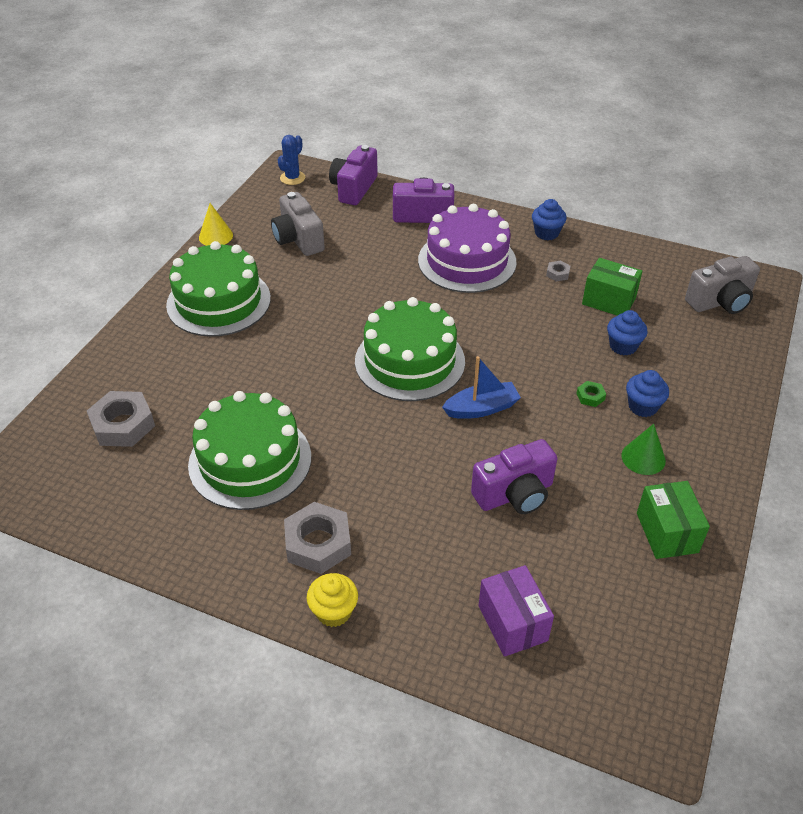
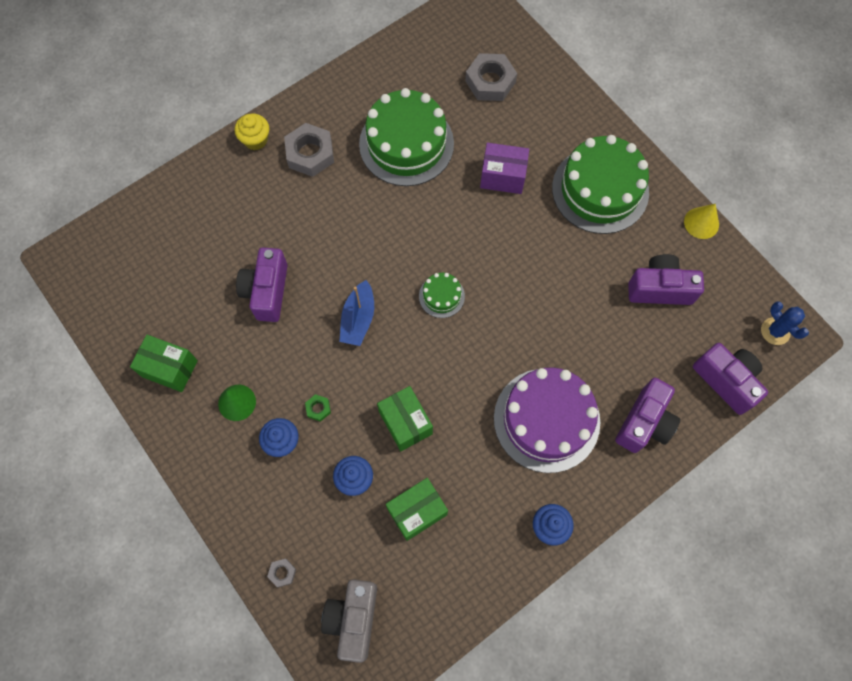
camera: 120 degrees right, 25 degrees up
(298, 240) = (660, 289): grey camera -> purple camera
(409, 361) = (441, 296): green cake -> green cake, size x0.46
(512, 623) = (179, 230): purple box -> purple box (502, 176)
(547, 336) = (405, 423): none -> green box
(557, 273) = (481, 492): grey nut -> grey nut (282, 573)

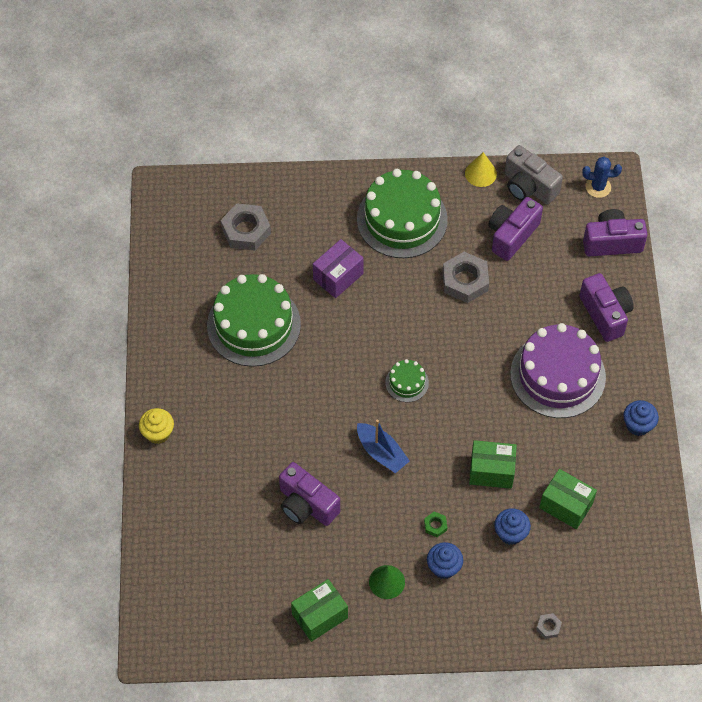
camera: 55 degrees left, 10 degrees down
(310, 154) = (205, 400): grey nut -> grey nut (465, 281)
(353, 619) = (616, 598): grey camera -> grey camera (528, 187)
(417, 511) = (566, 505): green box -> green box turned 60 degrees counterclockwise

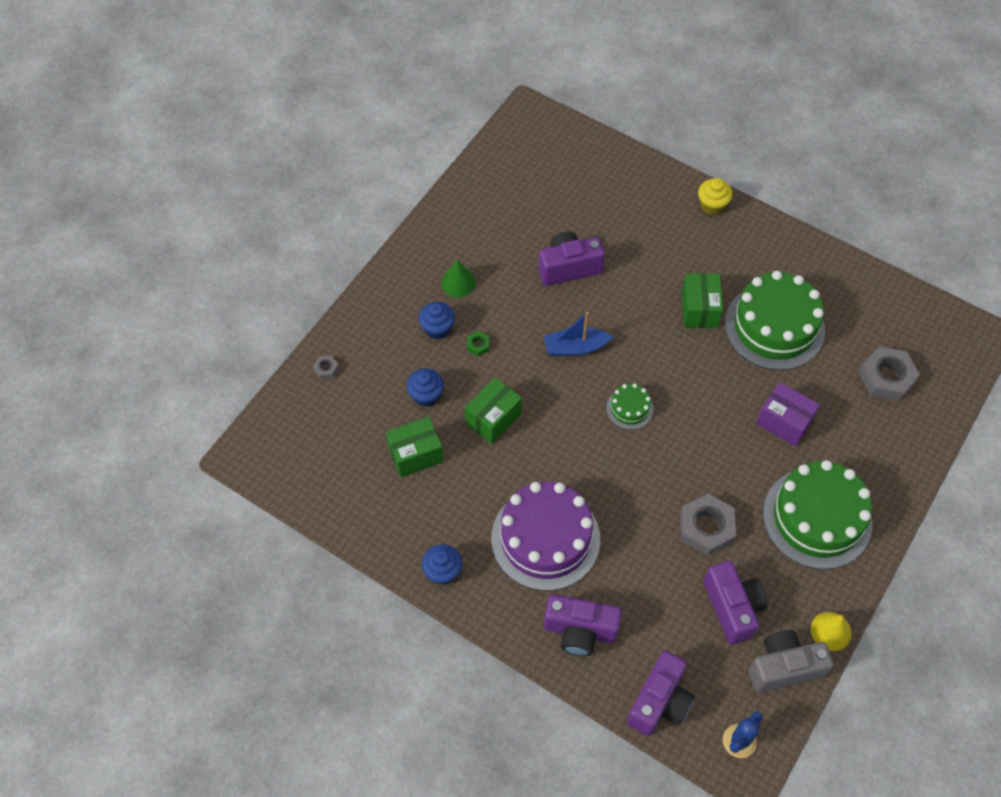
camera: 125 degrees right, 0 degrees up
(320, 616) = (467, 223): green box -> green box (699, 310)
(338, 276) = (783, 422): purple box -> purple box turned 45 degrees counterclockwise

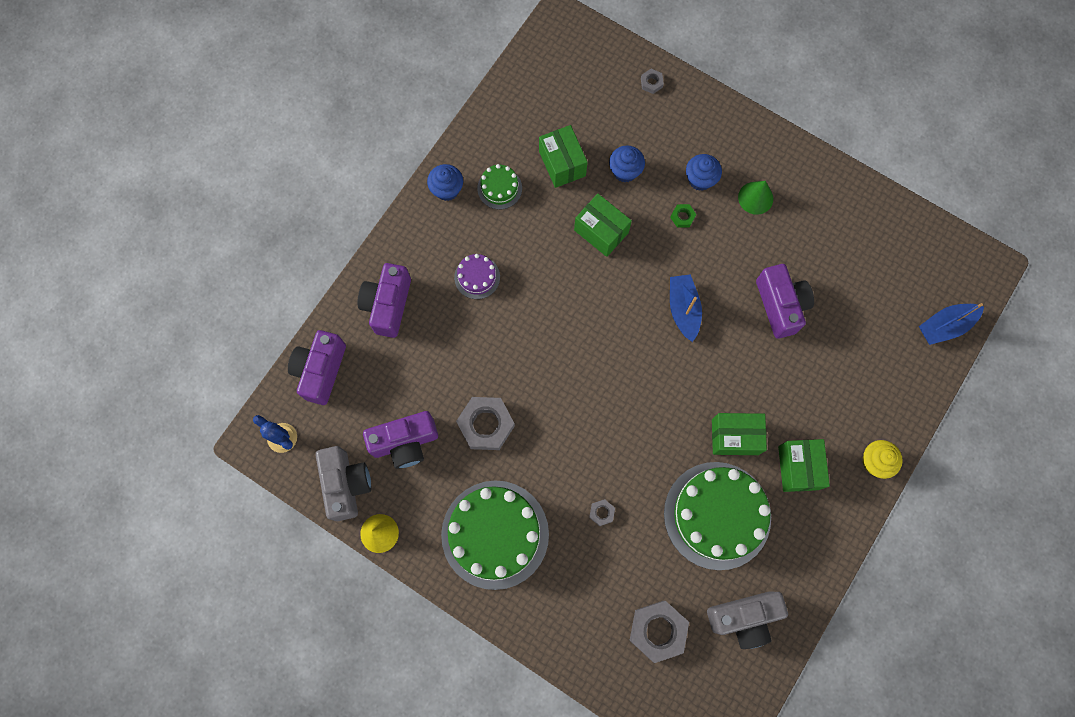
camera: 90 degrees right, 15 degrees up
(545, 538) = (477, 277): purple cake -> purple cake, size x0.46
(584, 146) = (945, 326): none -> blue boat
(629, 408) = (614, 359): green cake -> green cake (499, 188)
(659, 701) = (321, 370): purple camera -> purple camera turned 75 degrees clockwise
(723, 262) = (798, 468): none -> green box
(783, 422) = (601, 513): purple box -> grey nut
(863, 309) = (744, 617): none -> grey camera

